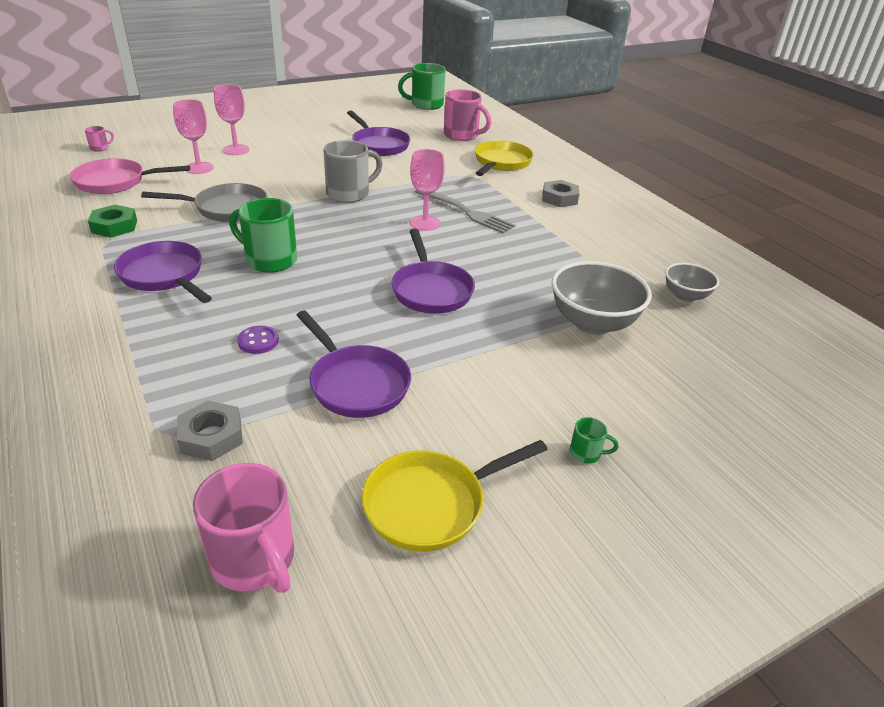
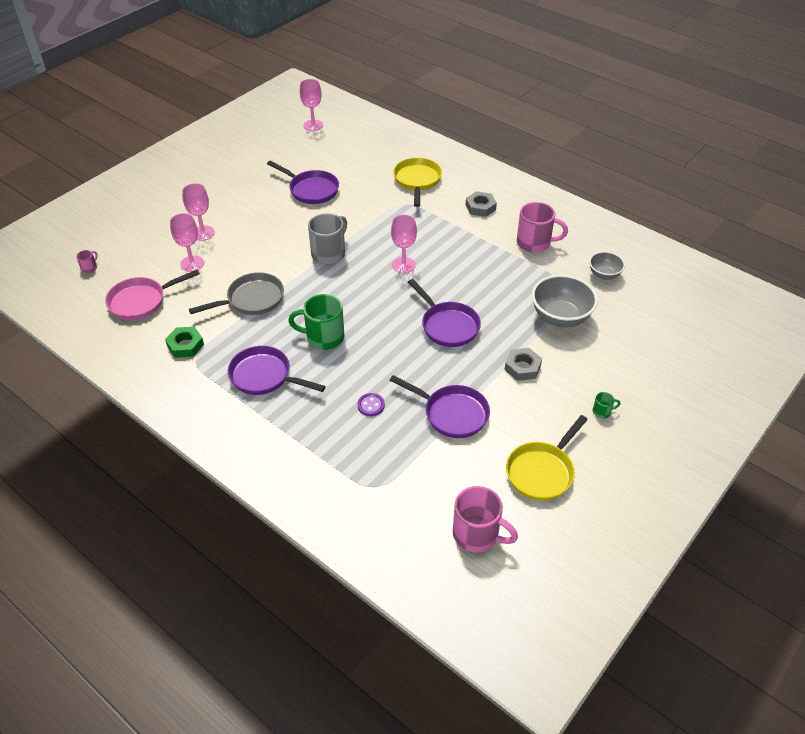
camera: 20 degrees left, 10 degrees up
(211, 436) = (398, 478): grey nut -> grey nut (522, 367)
(425, 105) = (313, 125): green mug -> pink goblet
(462, 135) = (368, 157): pink mug -> pink mug (535, 243)
(466, 212) = (425, 244): grey fork -> none

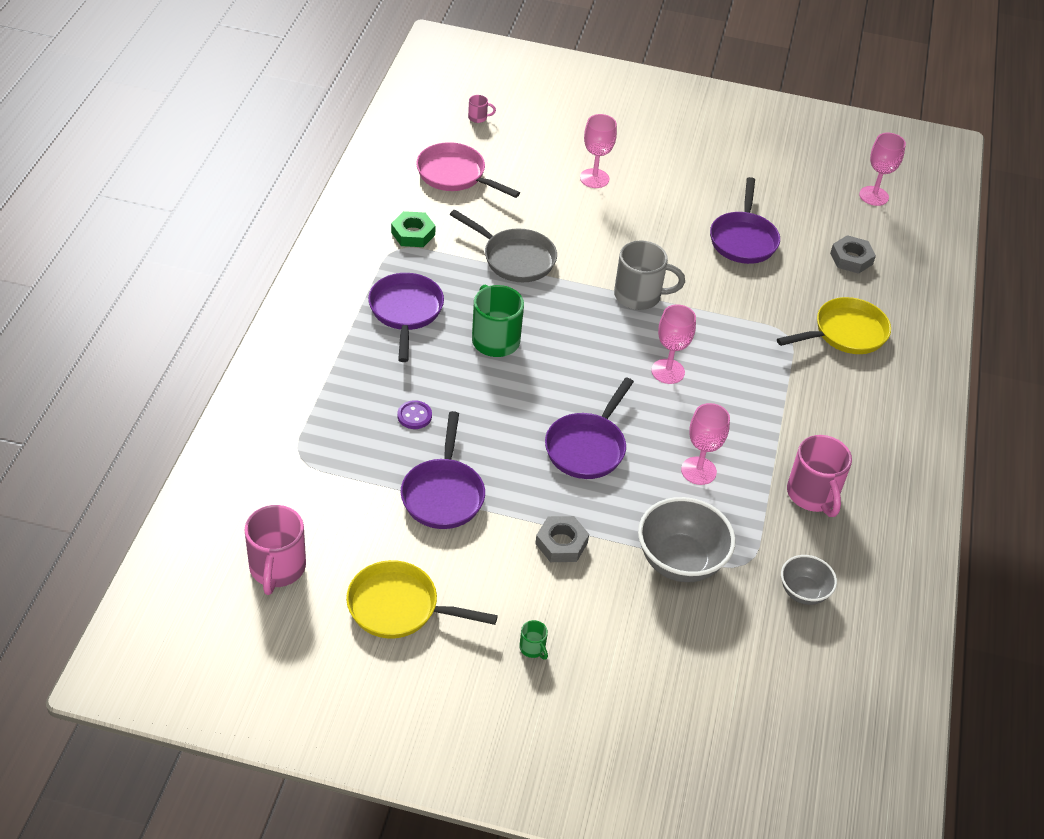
camera: 60 degrees right, 0 degrees up
(192, 264) = (538, 189): pink goblet -> pink goblet (698, 471)
(480, 207) = (843, 415): grey nut -> grey nut (851, 258)

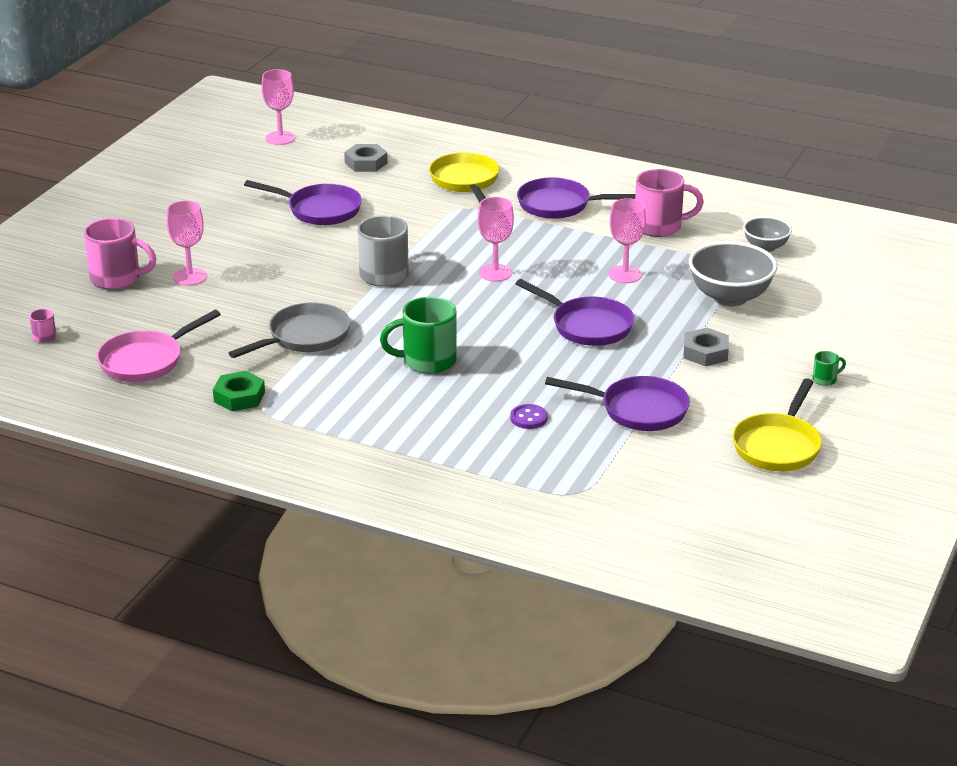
camera: 75 degrees left, 15 degrees down
(277, 568) = (727, 515): pink mug -> pink mug (117, 278)
(405, 312) = (369, 411): purple pan -> purple pan (559, 205)

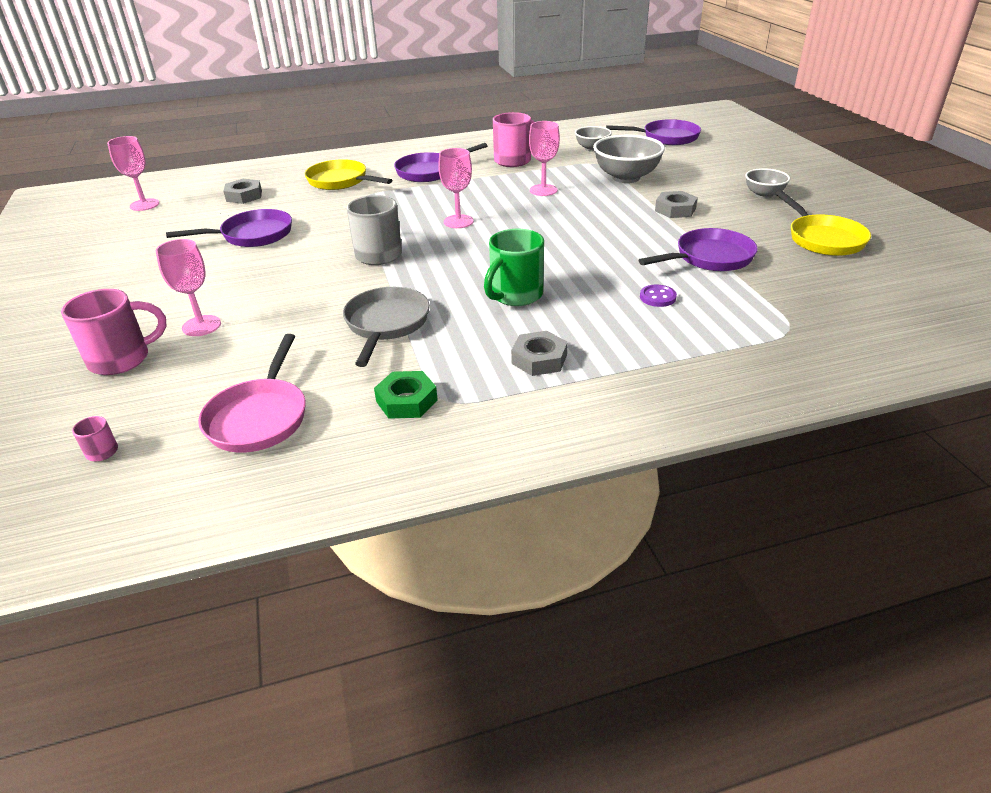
camera: 40 degrees left, 5 degrees up
(362, 415) = (539, 359): none -> grey nut
(587, 326) = (578, 226): purple pan -> purple pan (666, 138)
(825, 379) = (763, 195): green mug -> grey bowl

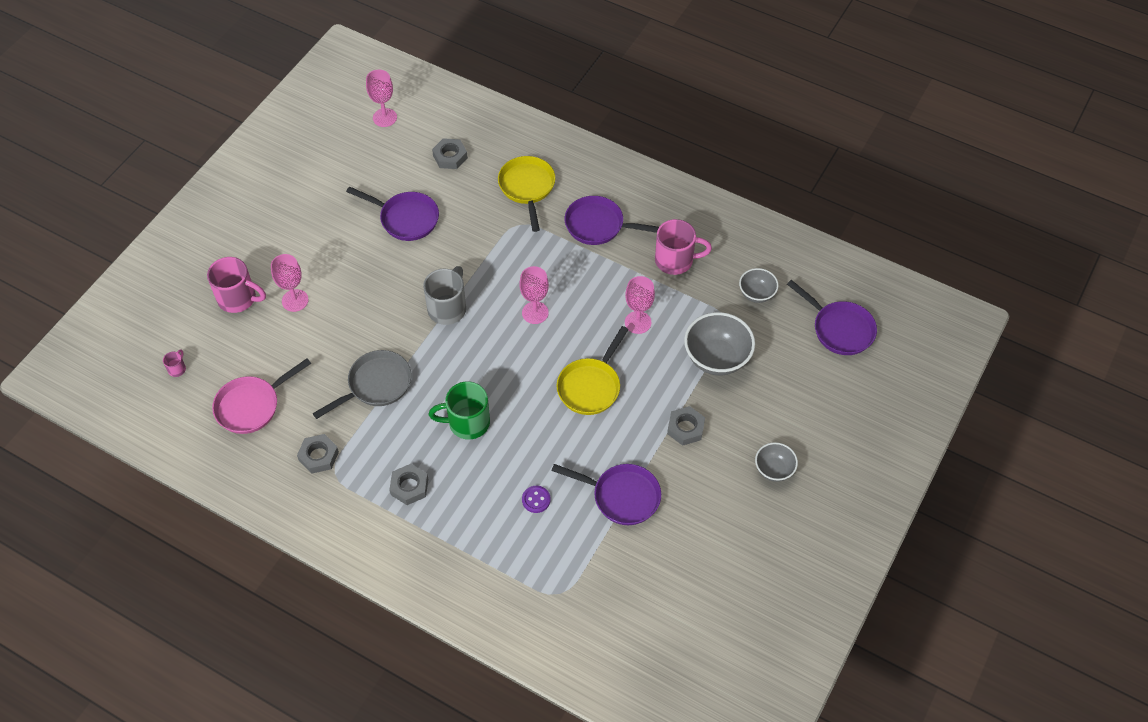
camera: 45 degrees right, 20 degrees up
(406, 401) = (318, 456): green nut -> grey nut
(822, 239) = (722, 549): yellow pan -> yellow pan (591, 386)

